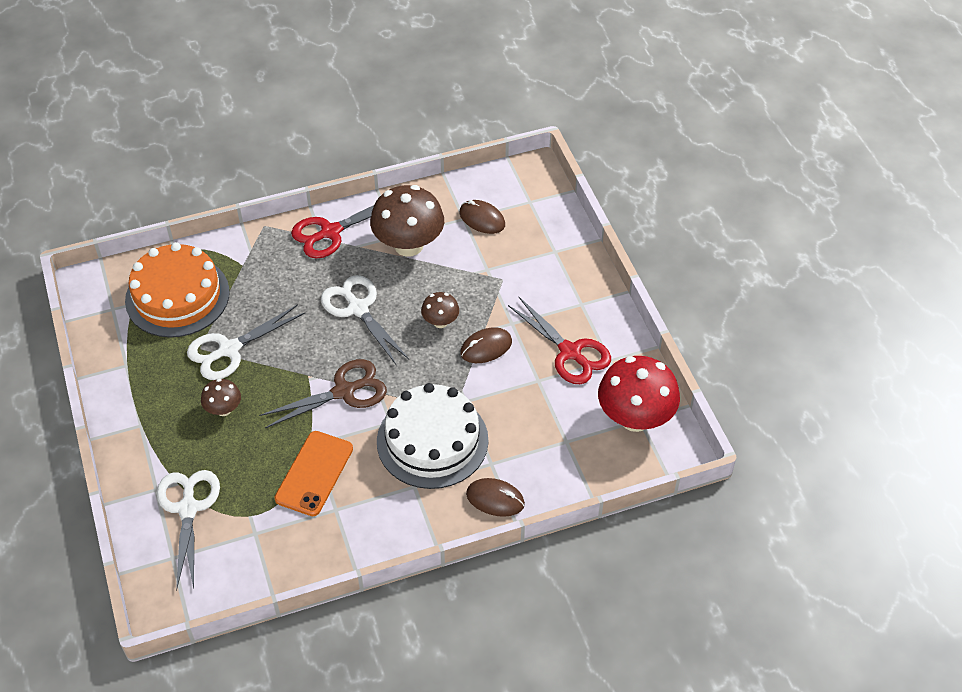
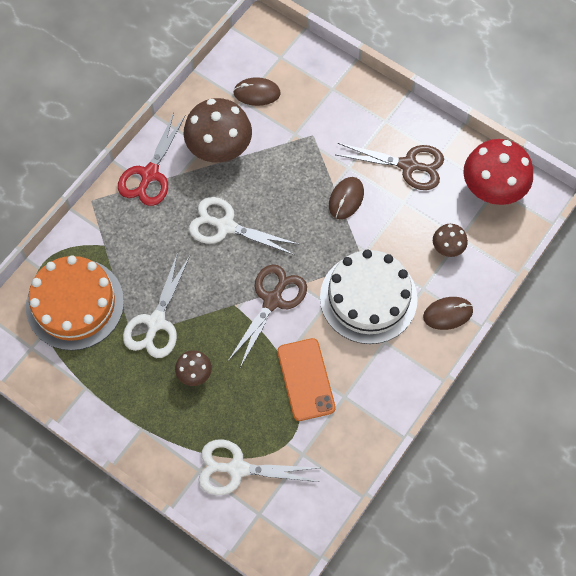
camera: 35 degrees left, 15 degrees up
(188, 508) = (237, 469): white scissors -> white scissors turned 45 degrees counterclockwise
(440, 322) = (296, 199): brown mushroom -> brown mushroom (447, 248)
(570, 352) = (408, 165): red scissors -> brown scissors

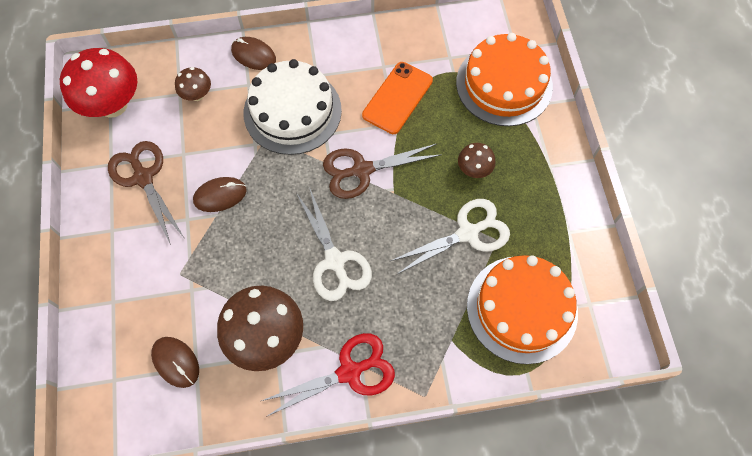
camera: 135 degrees left, 0 degrees up
(237, 469) = (504, 84): white scissors -> orange cake

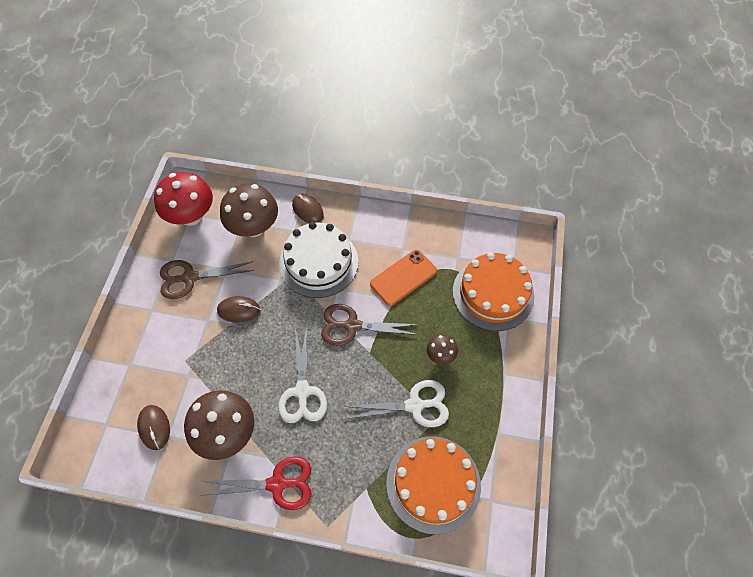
camera: 20 degrees right, 5 degrees down
(143, 177) = (190, 278): brown scissors -> brown scissors turned 90 degrees counterclockwise
(197, 95) = (254, 227): brown mushroom -> brown mushroom, size x2.01

